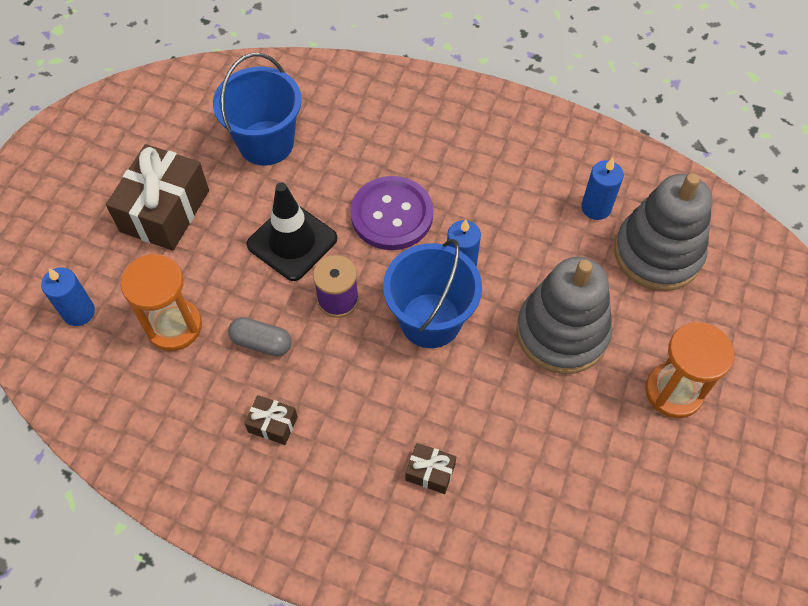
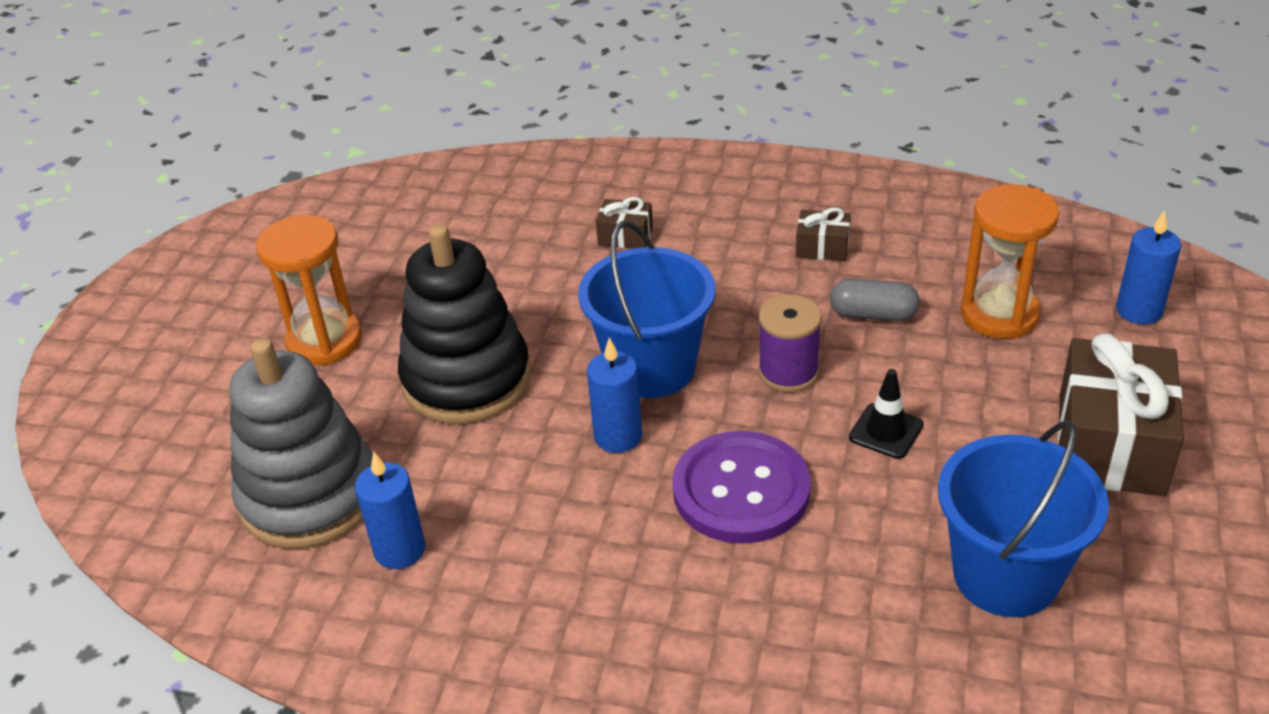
camera: 175 degrees right, 20 degrees down
(292, 242) = (886, 431): black traffic cone -> black traffic cone, size x0.54
(562, 332) = (466, 379): grey stacking toy -> black stacking toy

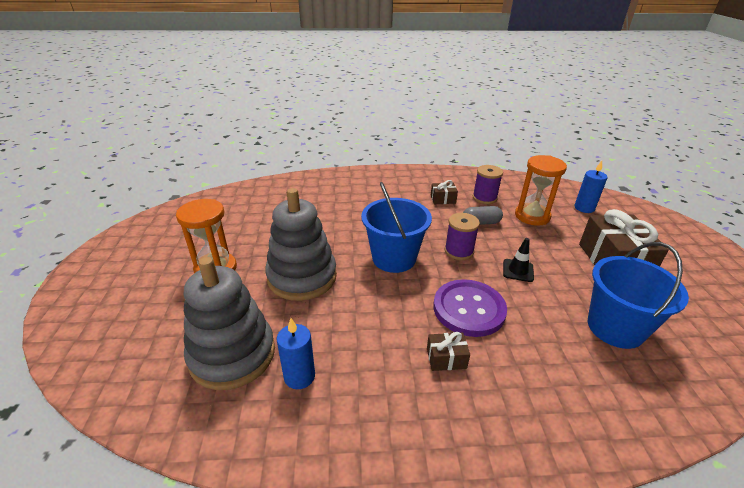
camera: 20 degrees left, 5 degrees down
(466, 379) = (302, 277): black stacking toy -> grey stacking toy
(618, 436) = (394, 293): blue candle -> none
(625, 236) = (353, 204): brown gift -> brown gift (446, 358)
(918, 256) = (484, 198): none -> purple spool

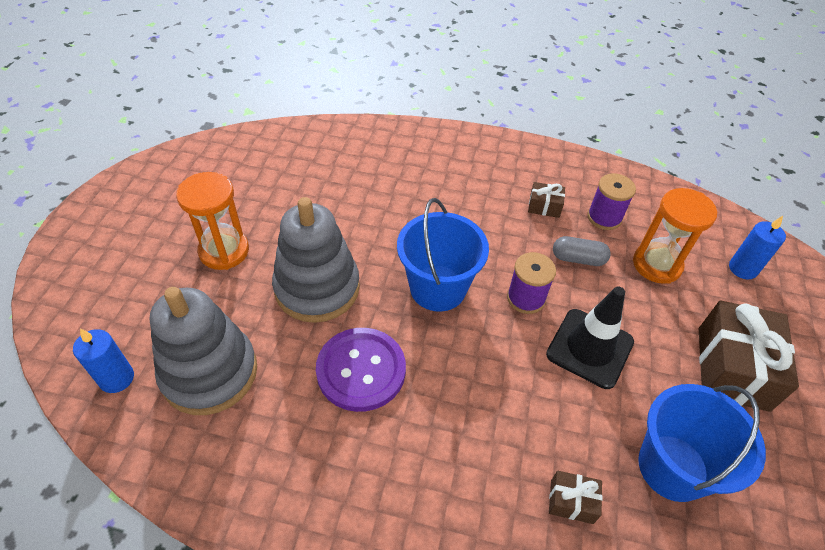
camera: 15 degrees right, 15 degrees up
(299, 376) = (270, 420): blue candle -> blue candle (117, 378)
(446, 358) = (439, 446): brown gift -> brown gift (571, 501)
(469, 309) = (497, 388): purple button -> purple button (361, 370)
(518, 270) = (589, 348): black traffic cone -> black traffic cone, size x1.84

